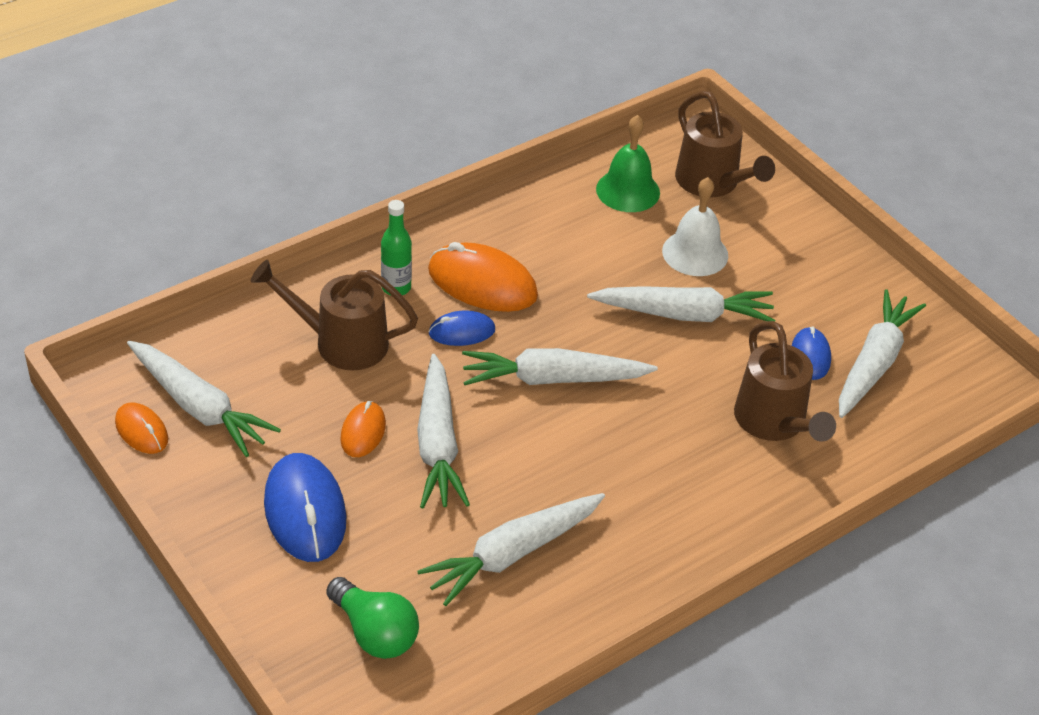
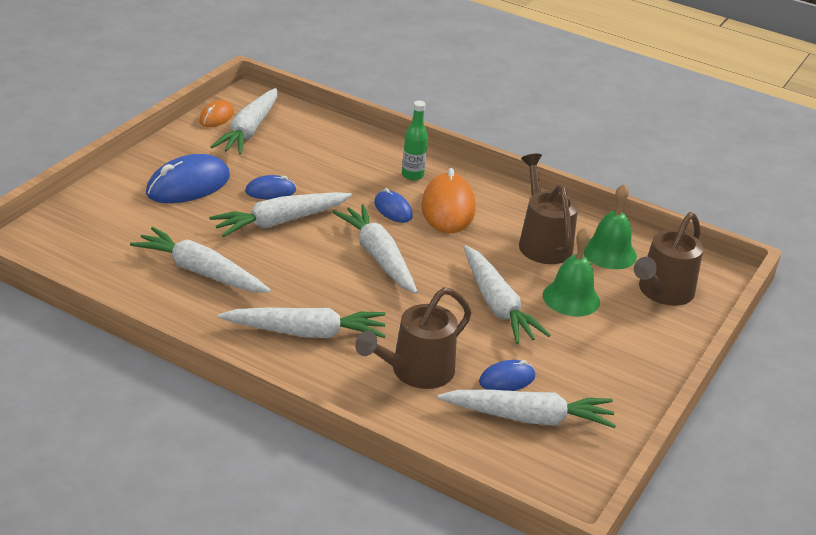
camera: 65 degrees right, 10 degrees down
(340, 342) = (343, 166): brown watering can -> brown watering can (542, 242)
(363, 432) = (270, 191): orange mouse -> blue mouse
(374, 633) = (103, 232): green light bulb -> none
(673, 491) = (307, 333): none -> white carrot
(695, 253) = (571, 298): white bell -> green bell

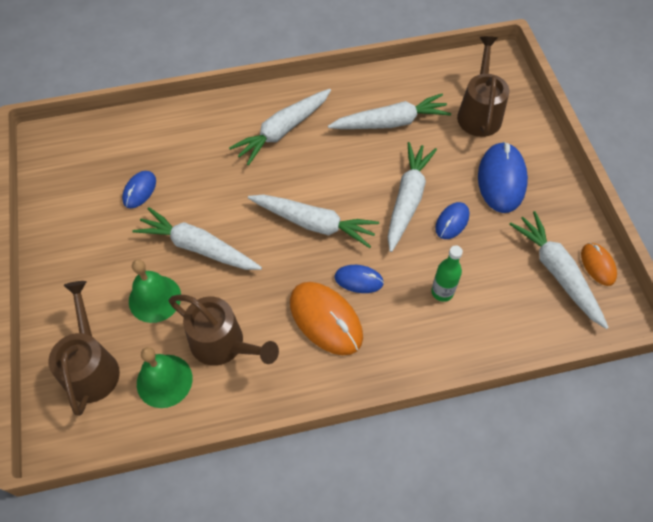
camera: 140 degrees right, 25 degrees up
(412, 175) = (391, 335): green bottle -> green bottle (442, 292)
(415, 372) = (196, 153): brown watering can -> brown watering can (479, 112)
(529, 418) = (104, 174): white carrot -> none

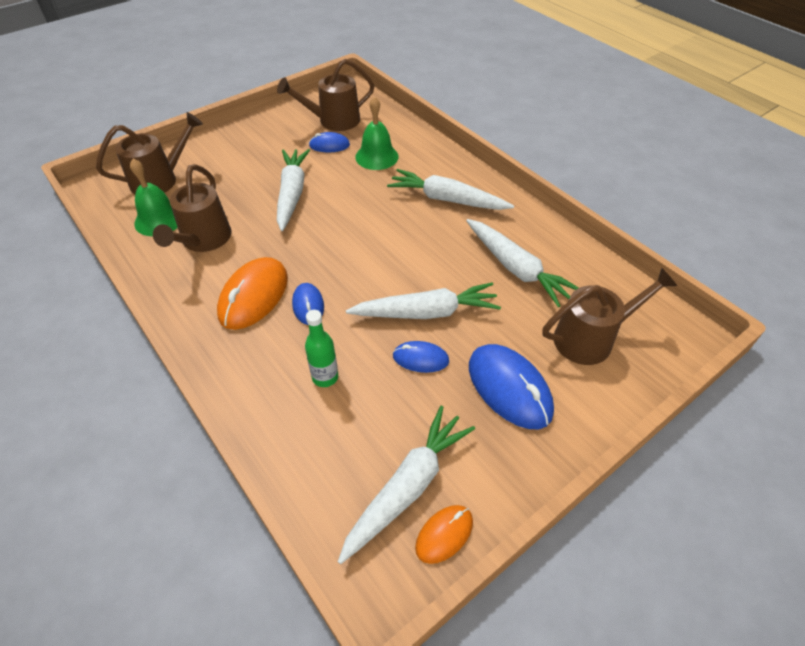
camera: 65 degrees right, 10 degrees down
(98, 173) = (333, 121): none -> brown watering can
(155, 298) = (232, 188): green bell -> green bell (377, 156)
(314, 224) = (355, 254): white carrot -> none
(501, 179) = (509, 388): blue mouse -> blue mouse turned 75 degrees clockwise

